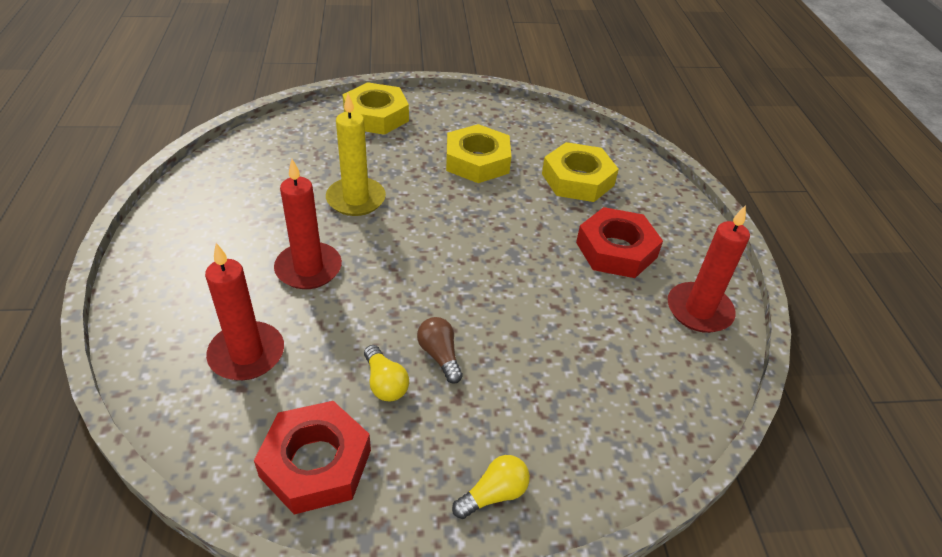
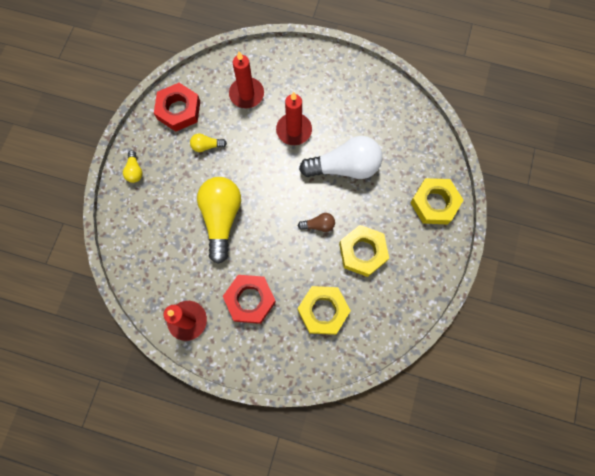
camera: 115 degrees right, 30 degrees up
(356, 199) = (344, 167): yellow candle -> white light bulb
(440, 355) = (212, 174): brown light bulb -> brown light bulb (318, 225)
(515, 318) = (221, 218): none -> yellow light bulb

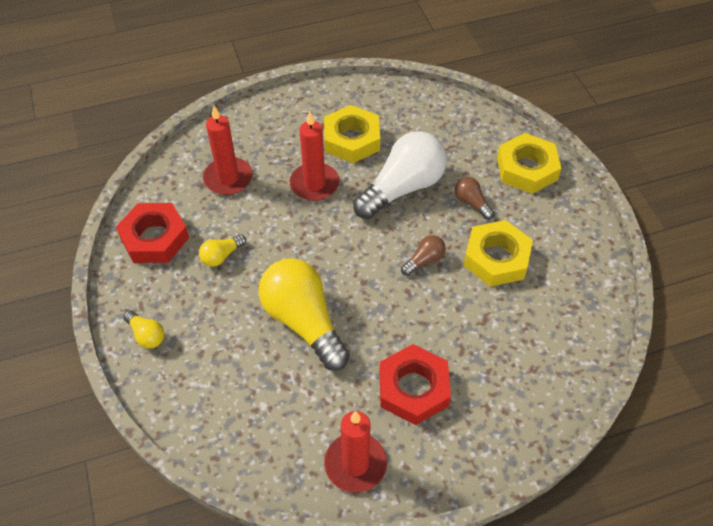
camera: 35 degrees left, 20 degrees down
(323, 311) = (507, 345): yellow nut -> yellow nut (351, 139)
(379, 205) = (471, 203): none -> brown light bulb

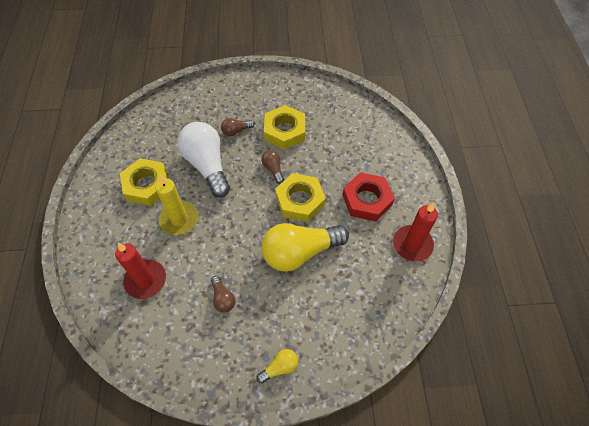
camera: 75 degrees left, 5 degrees up
(154, 238) = (185, 349): red nut -> none
(221, 256) = (223, 298): yellow light bulb -> brown light bulb
(314, 184) = (179, 219): red candle -> yellow candle
(527, 169) = (221, 95): yellow nut -> yellow nut (300, 200)

